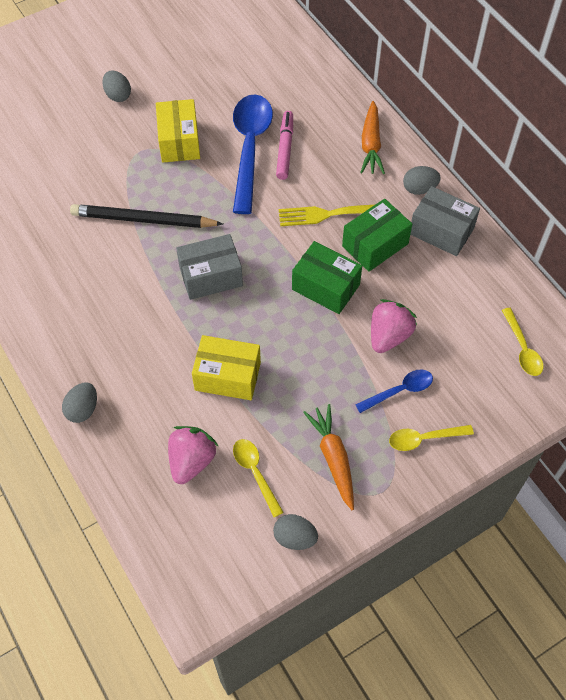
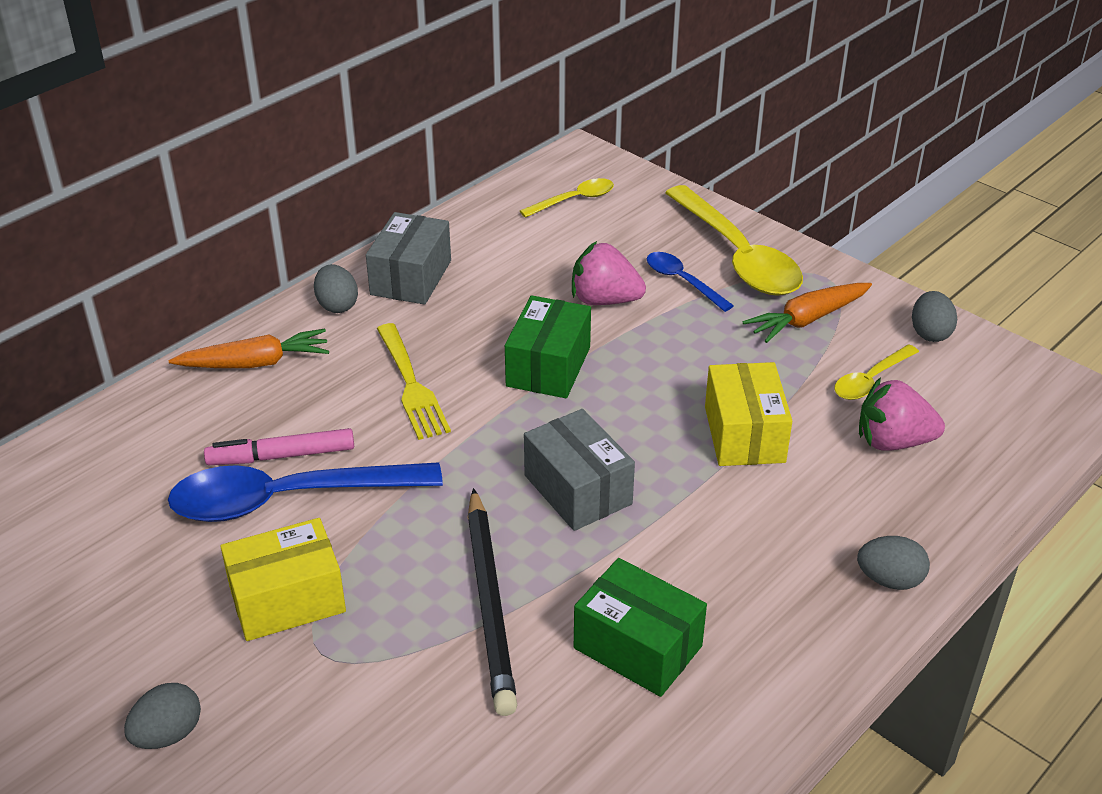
camera: 105 degrees left, 20 degrees down
(375, 245) = (455, 332): green box -> green box (637, 647)
(424, 439) = (737, 255): yellow spoon -> yellow spoon, size x2.01

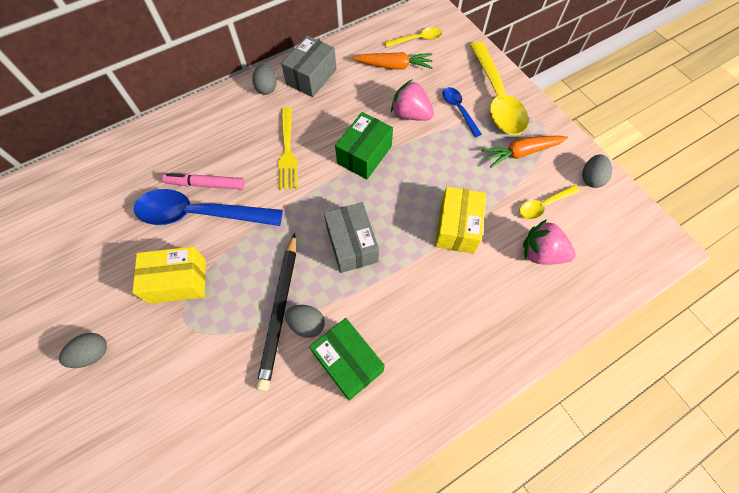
camera: 15 degrees right, 25 degrees up
(255, 363) = (212, 118): orange carrot -> orange carrot (394, 66)
(889, 580) = (505, 353): grey egg -> grey egg (307, 324)

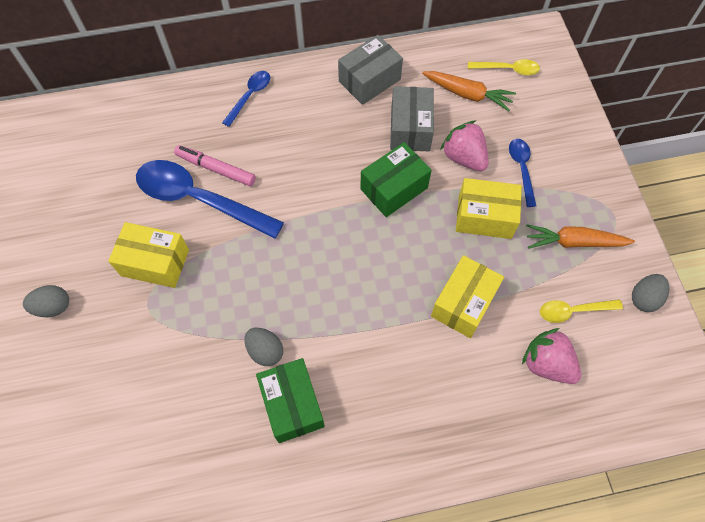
camera: 20 degrees right, 0 degrees up
(214, 117) = (249, 96): none -> blue spoon
(267, 88) = (316, 79): grey egg -> none
(280, 311) = (243, 328): black pencil -> none
(287, 151) = (312, 159): yellow fork -> none
(352, 244) = (342, 283): grey box -> grey box (410, 129)
(445, 155) = (484, 217): none -> yellow box
(496, 98) = (572, 167): yellow spoon -> none

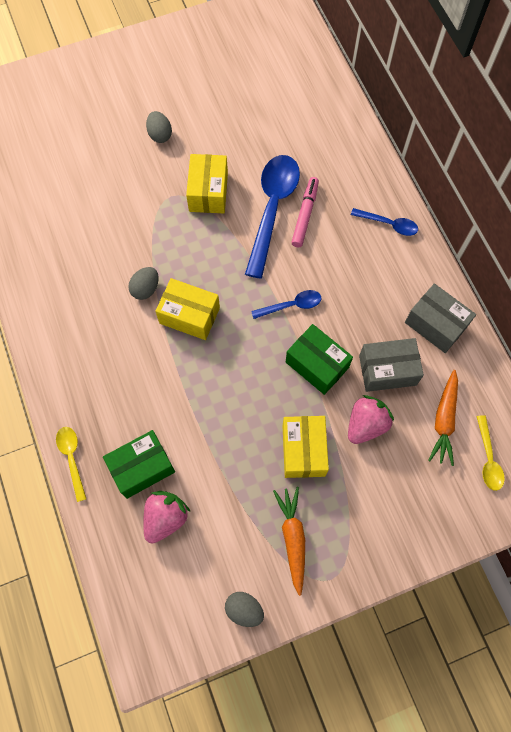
camera: 80 degrees right, 5 degrees up
(292, 405) = (105, 317): green box -> green box (142, 467)
(463, 303) = (212, 440): yellow box -> yellow box (189, 315)
(521, 169) = (365, 482): blue spoon -> blue spoon (291, 305)
(573, 311) = (220, 540): yellow spoon -> yellow spoon (72, 459)

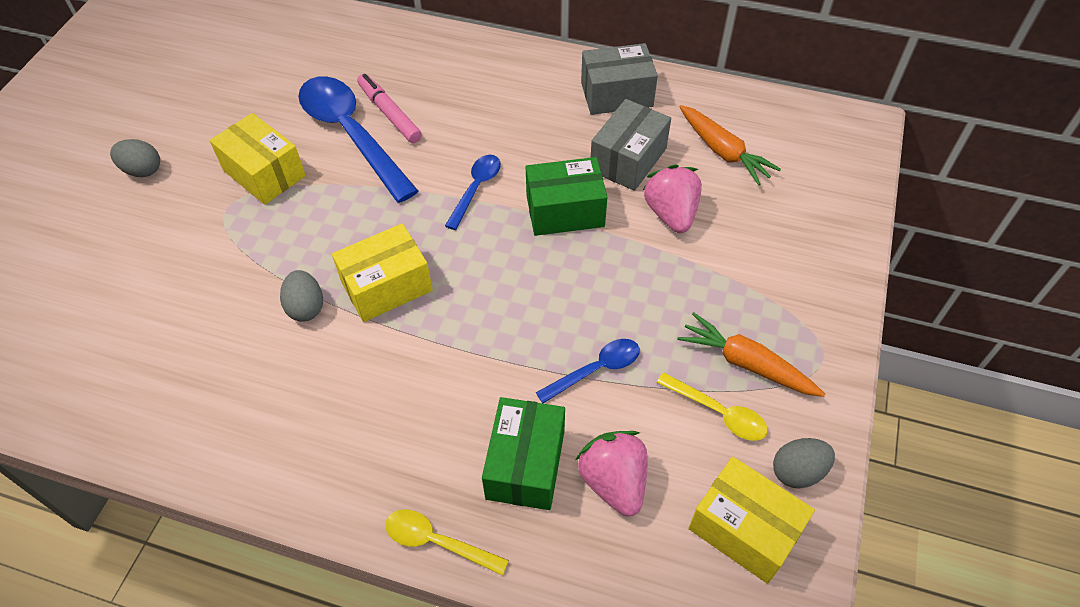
camera: 50 degrees left, 15 degrees down
(303, 450) = (651, 286): yellow box -> yellow box (744, 529)
(388, 224) = (475, 61): blue spoon -> blue spoon (595, 370)
(488, 458) = (792, 145): yellow spoon -> yellow spoon (718, 412)

